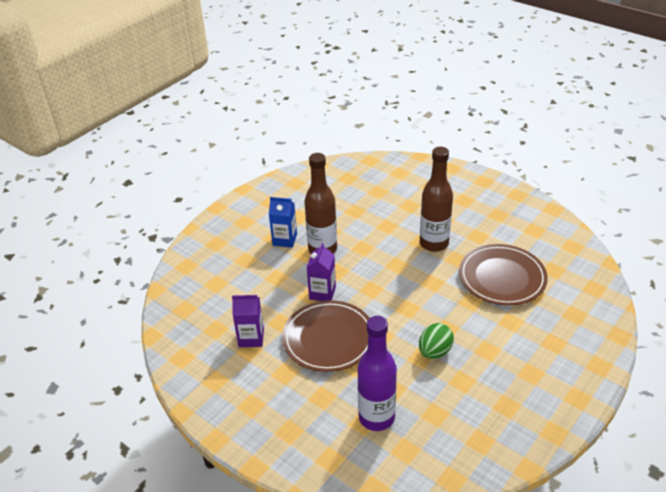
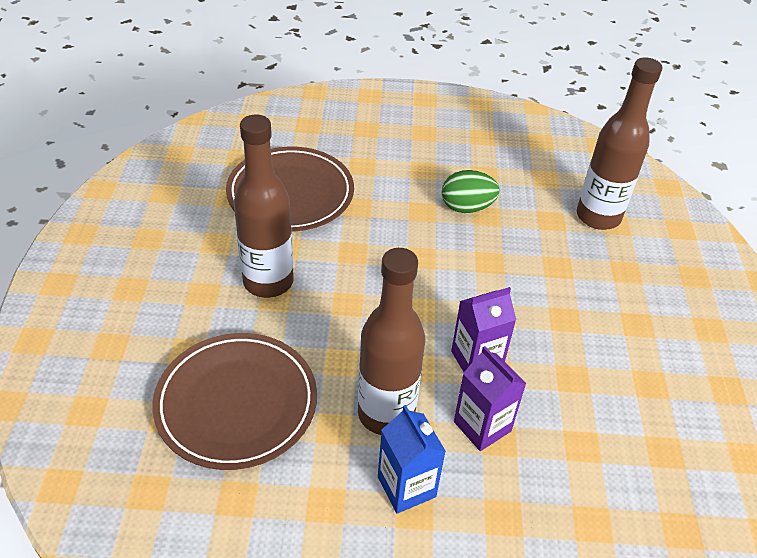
camera: 130 degrees left, 5 degrees up
(251, 338) = (631, 394): purple carton -> purple carton (482, 426)
(328, 339) = (545, 309): brown plate -> brown plate (236, 403)
(376, 417) = (598, 217): purple bottle -> brown bottle

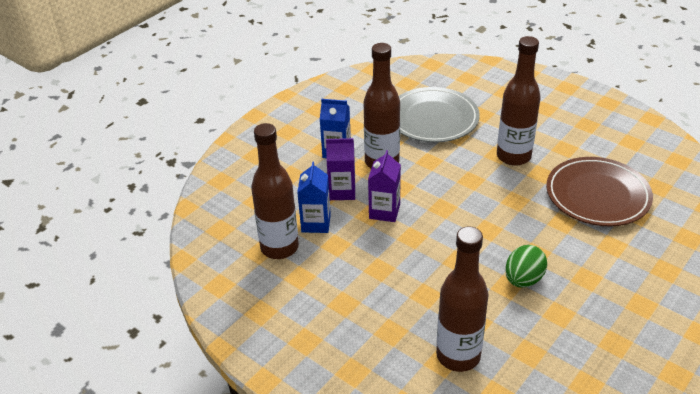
camera: 130 degrees right, 5 degrees down
(236, 403) = (433, 119): brown plate -> grey plate
(562, 420) = (316, 223): none -> blue carton
(635, 433) = (279, 247): none -> brown bottle

